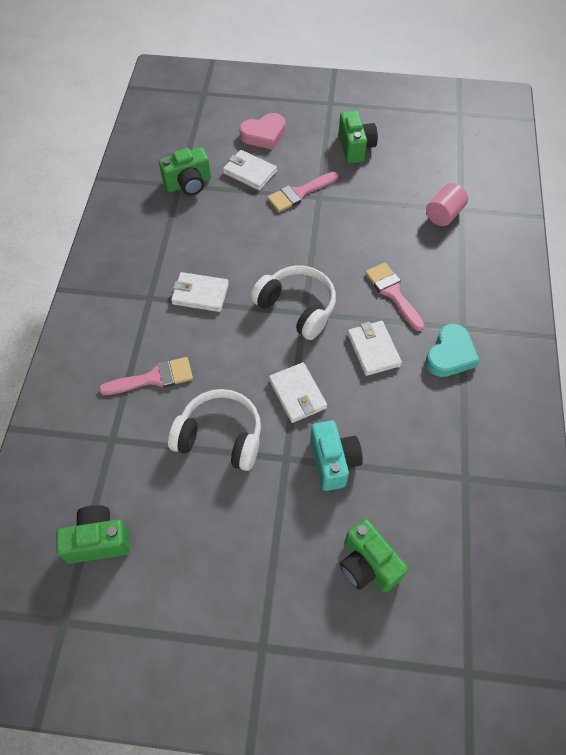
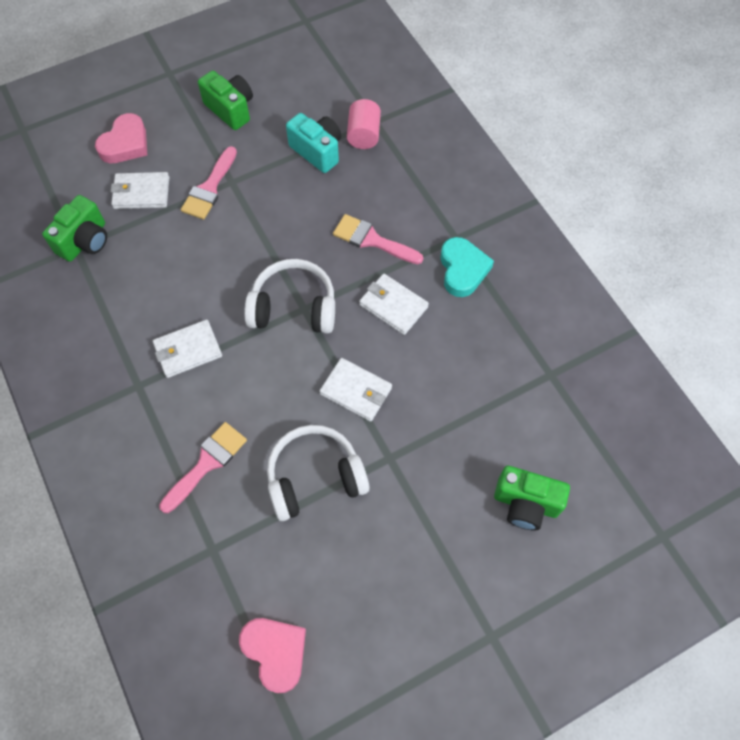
camera: 35 degrees left, 5 degrees up
(98, 541) = (275, 652): green camera -> pink heart
(333, 461) = (433, 433): turquoise camera -> turquoise camera (317, 151)

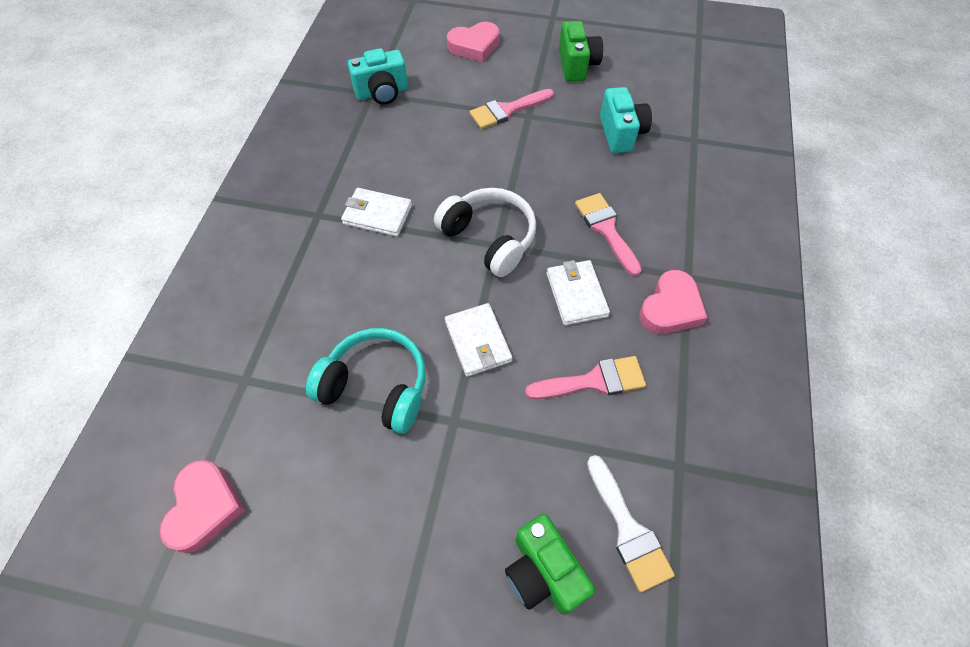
camera: 40 degrees right, 5 degrees down
(85, 241) = (382, 93): green camera -> turquoise camera
(141, 193) = (453, 84): white wallet -> none
(207, 463) = (307, 309): pink brush -> pink brush (593, 381)
(315, 478) = (376, 387): white headphones -> turquoise headphones
(363, 135) = (674, 144): pink cylinder -> none
(462, 270) = (670, 308): turquoise heart -> pink heart
(552, 438) = (628, 529): none -> white brush

